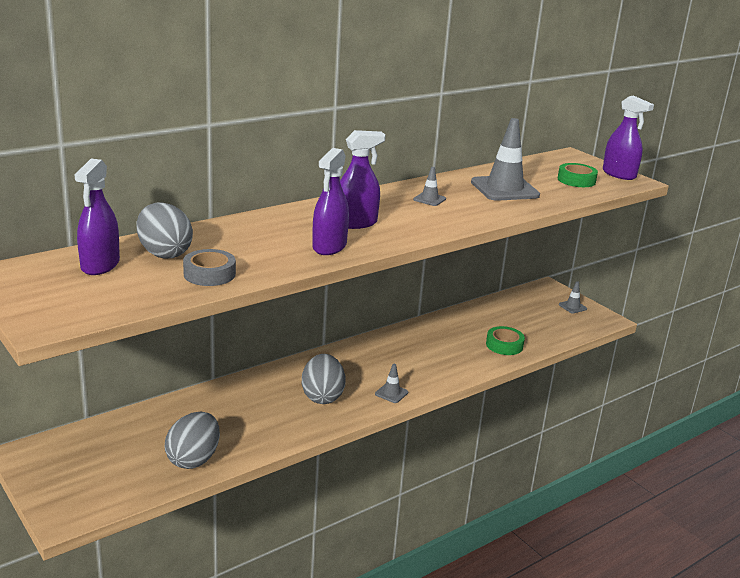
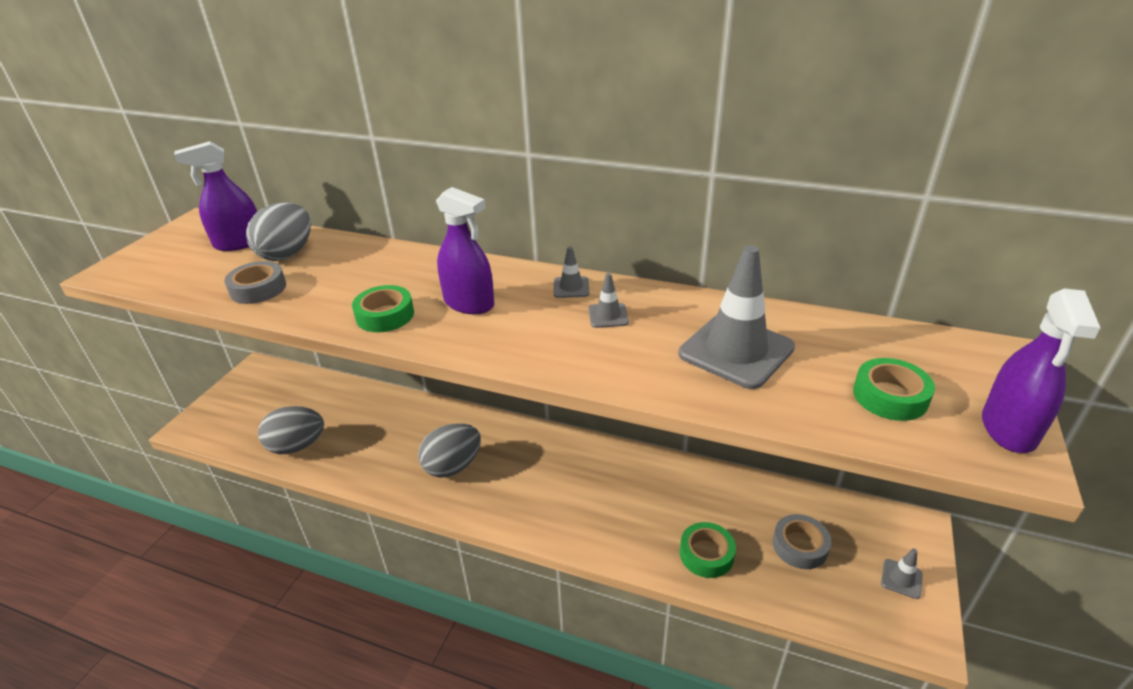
camera: 60 degrees right, 10 degrees up
(329, 247) = (385, 315): purple spray bottle -> green tape
(391, 393) = (502, 510): grey traffic cone -> grey traffic cone (571, 287)
(527, 319) = (800, 546): none -> grey tape

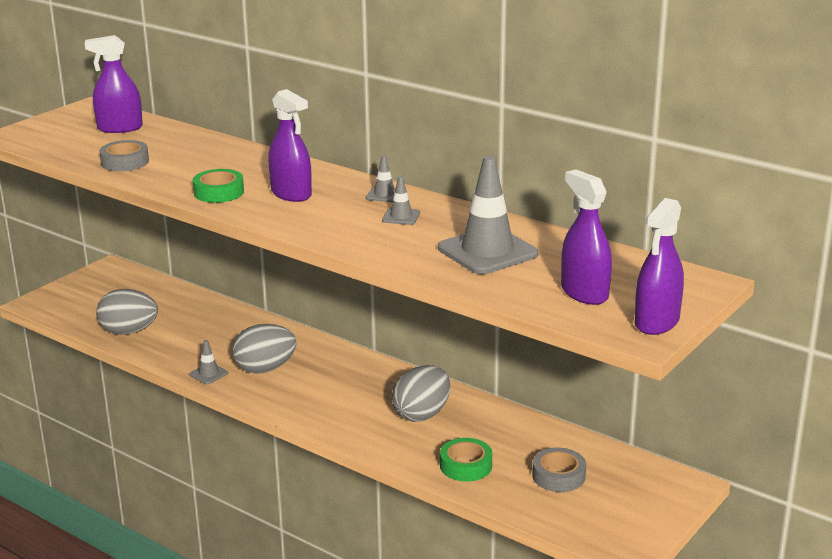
camera: 15 degrees right, 10 degrees down
(287, 254) = (157, 141): grey egg -> grey egg (422, 414)
(890, 396) = (584, 293): green tape -> purple spray bottle
(901, 579) = (638, 513): grey traffic cone -> grey traffic cone (208, 374)

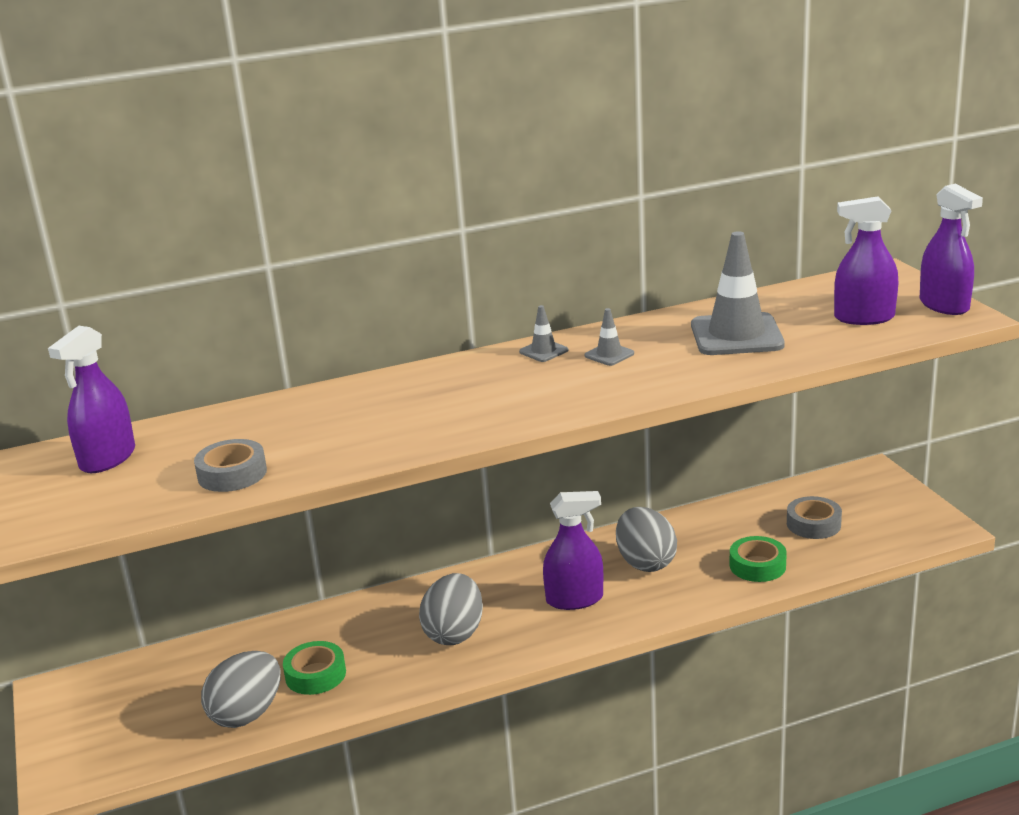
camera: 55 degrees left, 0 degrees up
(208, 374) = (421, 676): grey traffic cone -> none
(219, 192) = (416, 433): green tape -> green tape (315, 674)
(291, 194) = (477, 395): purple spray bottle -> purple spray bottle (574, 599)

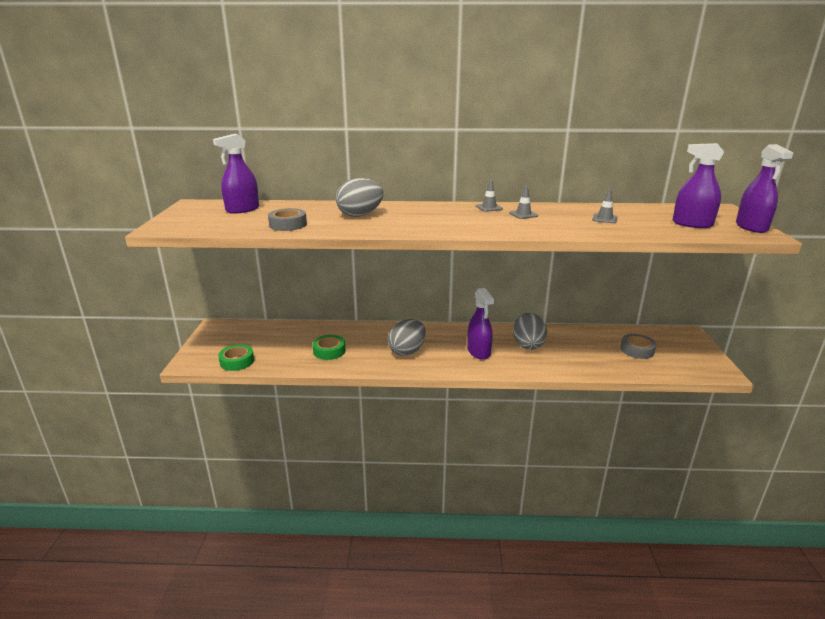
camera: 20 degrees right, 0 degrees up
(247, 714) = (286, 359): grey egg -> grey egg (360, 215)
(574, 599) = (478, 352): purple spray bottle -> purple spray bottle turned 60 degrees clockwise
(736, 335) = (604, 219): grey traffic cone -> grey traffic cone, size x0.45
(757, 565) = (591, 362): green tape -> green tape (237, 361)

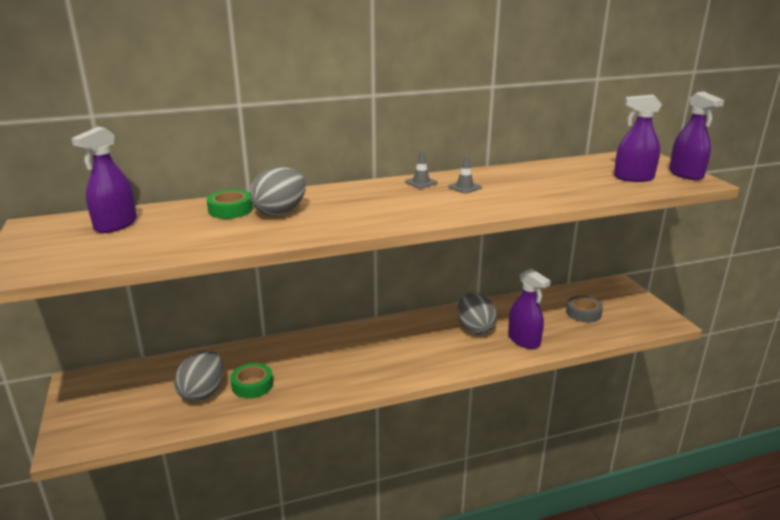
camera: 20 degrees left, 0 degrees up
(237, 361) = (136, 426): green tape -> green tape (230, 210)
(288, 224) = (198, 240): grey tape -> none
(407, 351) = (347, 365): grey egg -> grey egg (203, 393)
(478, 352) = (428, 349): purple spray bottle -> purple spray bottle (524, 340)
(604, 219) = (549, 182): grey traffic cone -> none

